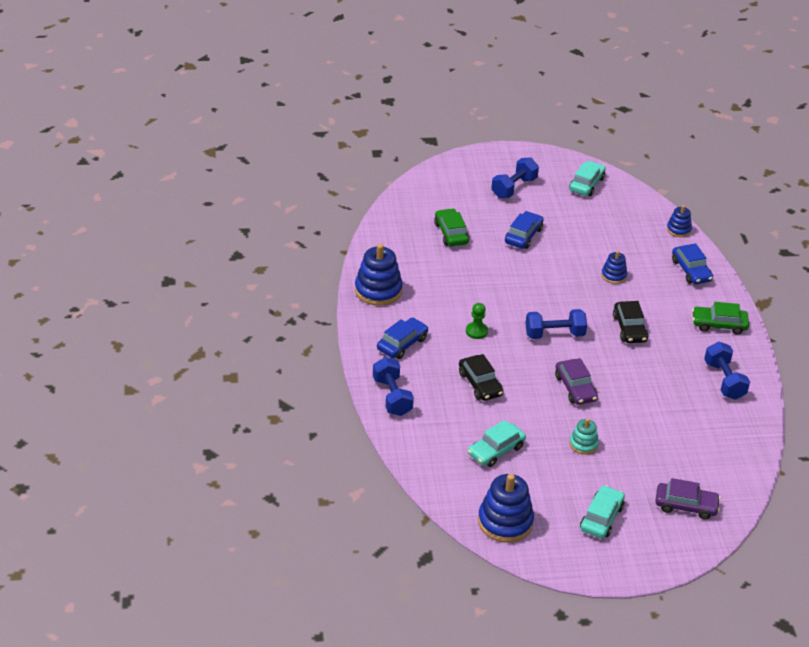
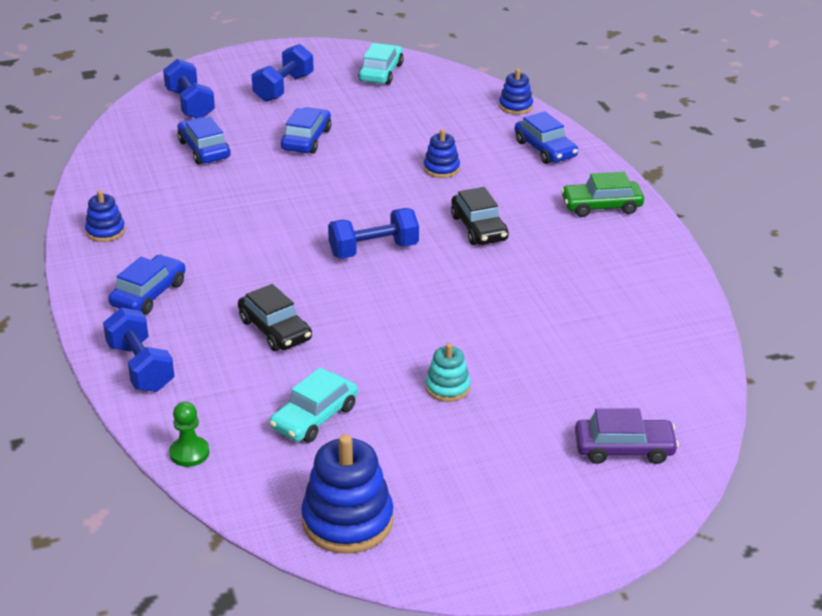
camera: 10 degrees left, 5 degrees down
(378, 290) = (105, 231): blue stacking toy -> blue stacking toy, size x0.55
(451, 233) = (204, 149): green car -> blue car
(476, 331) = (259, 262): green pawn -> green pawn (189, 453)
(575, 388) = (418, 314): purple car -> none
(601, 518) = (499, 489): turquoise car -> none
(724, 380) = (629, 273): blue dumbbell -> blue dumbbell (190, 104)

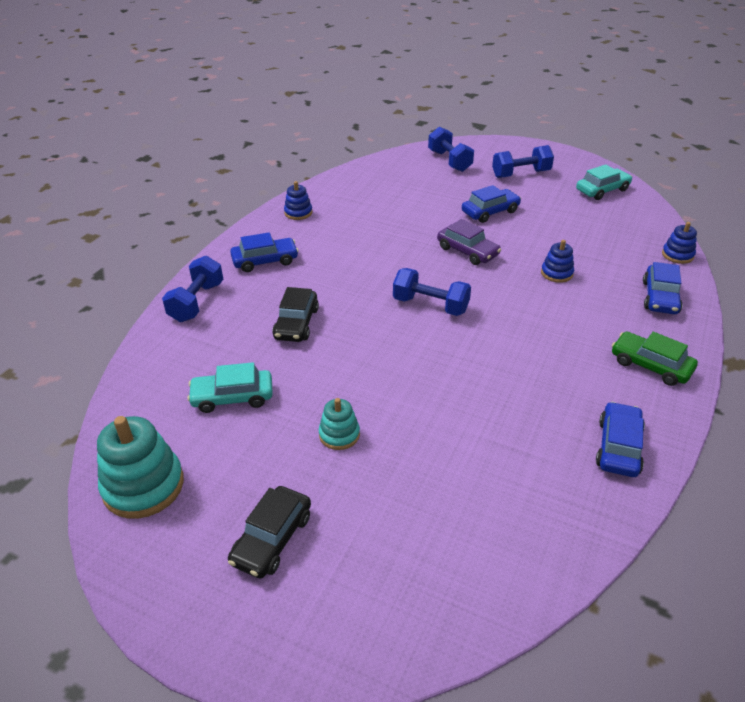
camera: 45 degrees right, 5 degrees up
(189, 453) = (139, 372): green pawn -> none
(190, 104) = (449, 161): blue dumbbell -> blue dumbbell turned 45 degrees counterclockwise
(204, 149) = (419, 190): blue car -> blue car (618, 447)
(347, 521) = (143, 486): blue stacking toy -> turquoise stacking toy
(479, 228) = (526, 329): black car -> black car (272, 539)
(624, 449) = (393, 584): purple car -> purple car (467, 251)

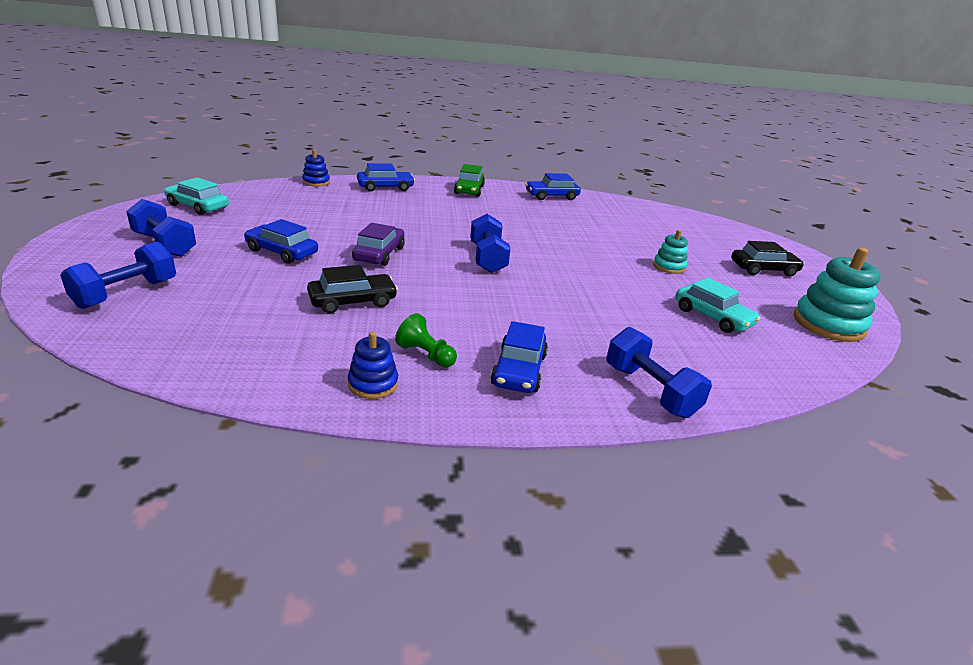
camera: 125 degrees left, 10 degrees down
(197, 302) = (650, 391): blue dumbbell -> blue dumbbell turned 75 degrees clockwise
(265, 261) = (519, 370): blue car -> blue car turned 120 degrees counterclockwise
(296, 323) = (593, 314): black car -> black car (352, 301)
(309, 234) = (426, 355): none -> green pawn
(556, 273) = (384, 217): blue stacking toy -> none

